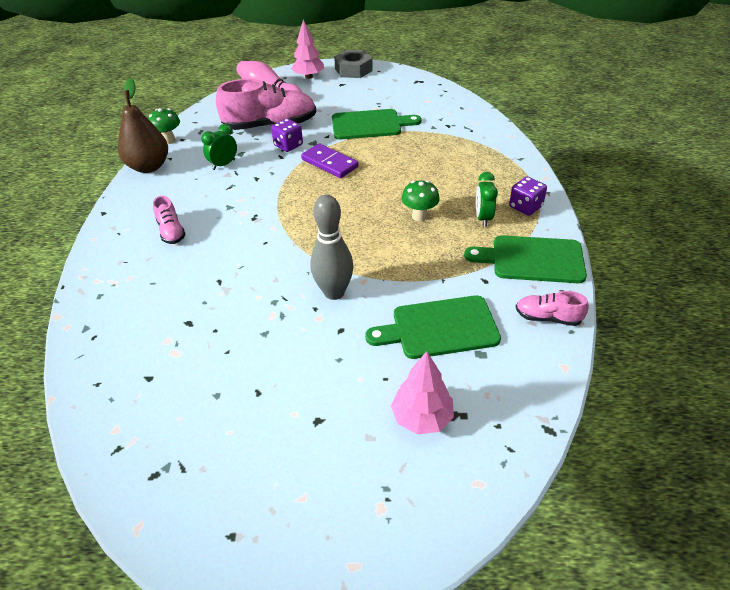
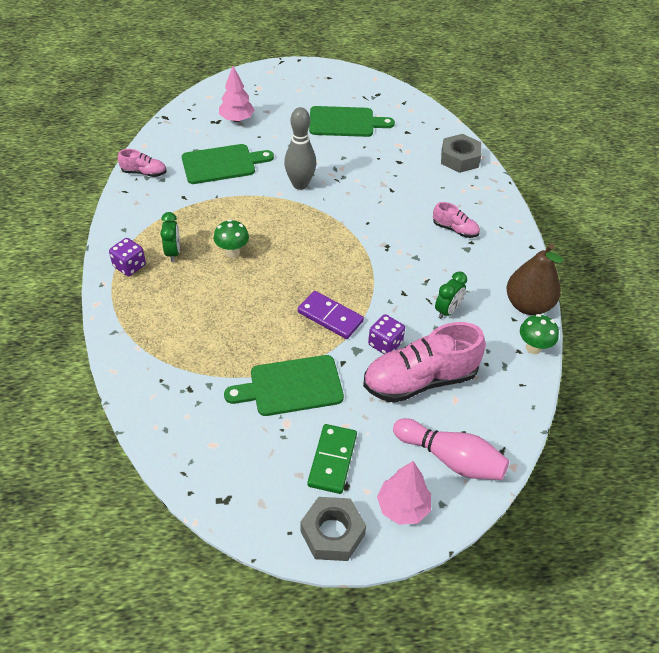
camera: 170 degrees right, 5 degrees up
(101, 324) = (459, 158): none -> grey nut
(171, 231) = (455, 229): pink shoe -> pink shoe turned 150 degrees clockwise
(347, 93) = (332, 460): none -> green domino
(532, 259) = (140, 214): green cutting board -> green cutting board (345, 122)

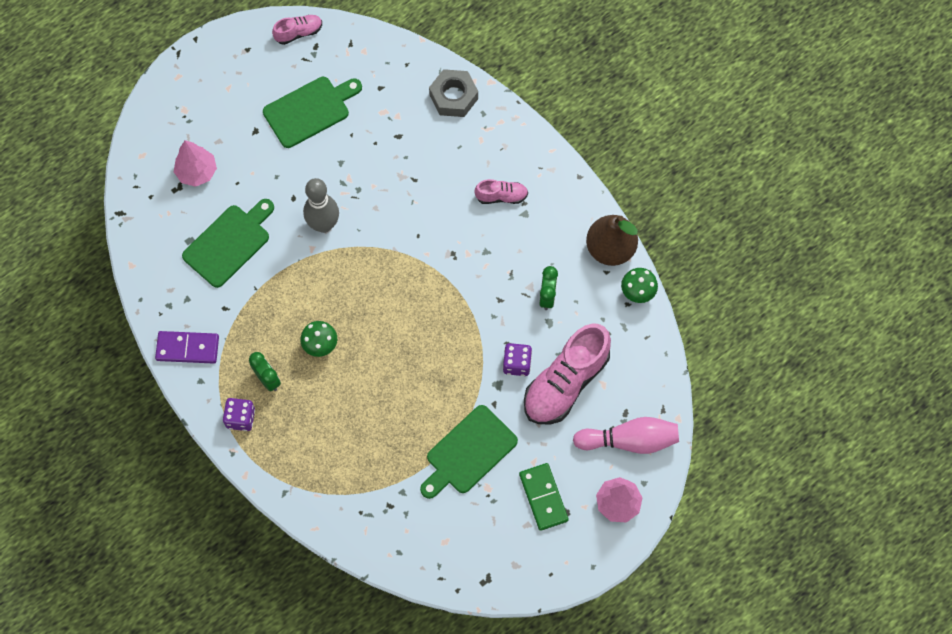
camera: 30 degrees left, 20 degrees up
(144, 173) = (161, 301): pink shoe -> pink shoe (298, 33)
(330, 317) = (454, 364): purple domino -> purple domino (187, 348)
(332, 533) = (581, 555): grey nut -> none

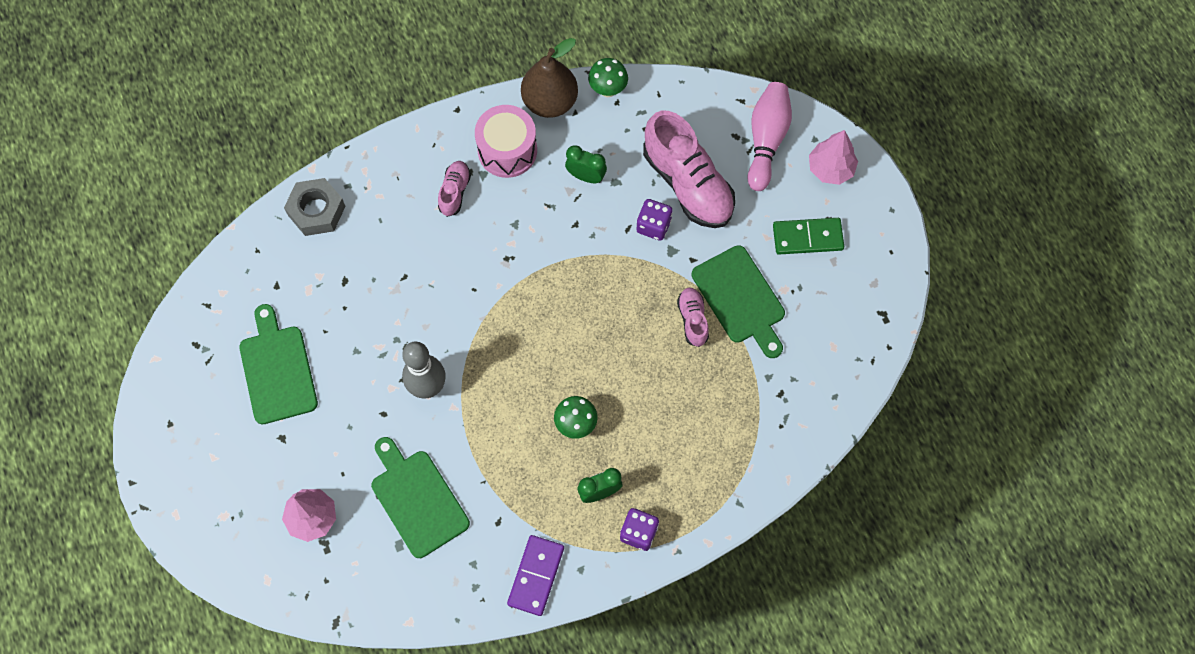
camera: 75 degrees left, 0 degrees up
(298, 33) = (170, 360): pink shoe -> pink shoe (693, 320)
(552, 227) = (507, 150): none -> pink drum

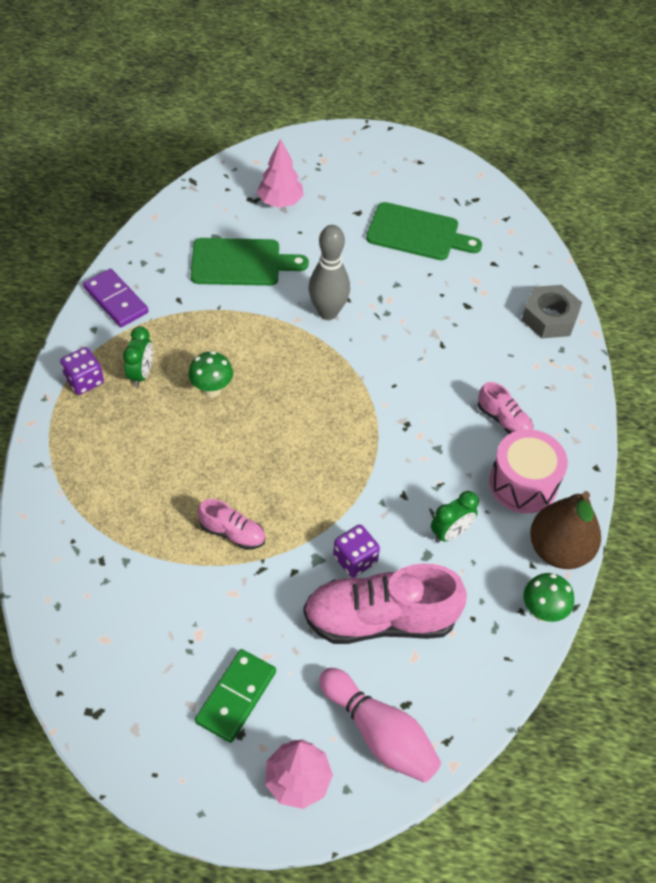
camera: 120 degrees right, 15 degrees down
(740, 298) = (221, 588): green cutting board -> none

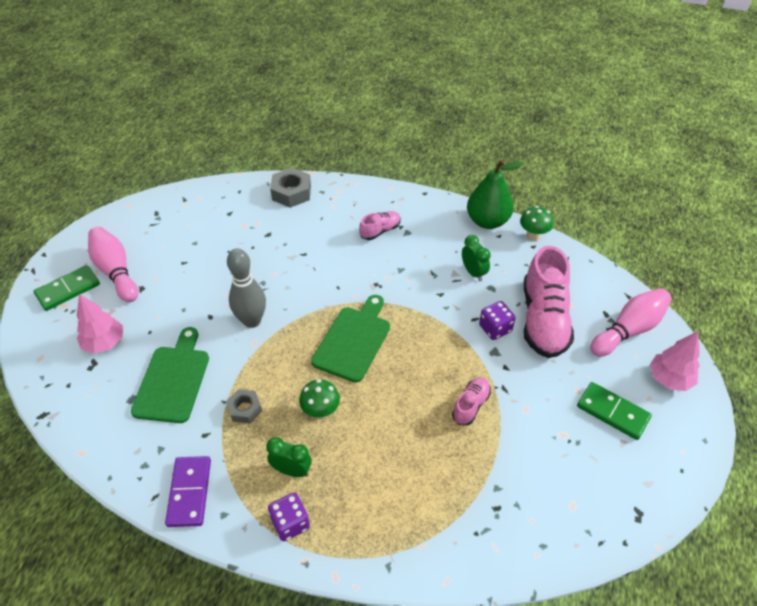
camera: 80 degrees left, 5 degrees down
(116, 300) = (190, 492): purple domino -> purple domino turned 60 degrees counterclockwise
(211, 325) = (245, 409): none -> grey nut
(345, 158) = (68, 290): none -> green domino
(377, 187) = (116, 271): none -> pink bowling pin
(417, 233) = (181, 253): green cutting board -> green cutting board (353, 340)
(523, 484) = (435, 229): pink drum -> none
(559, 550) = (487, 221): brown pear -> green pear

